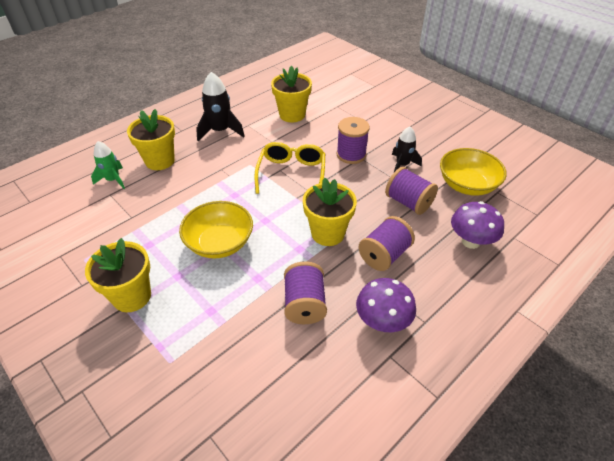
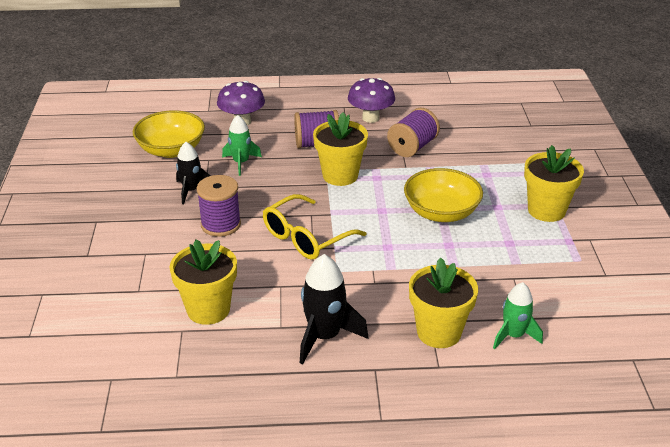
camera: 140 degrees left, 10 degrees down
(408, 202) = (241, 163): purple spool -> green rocket

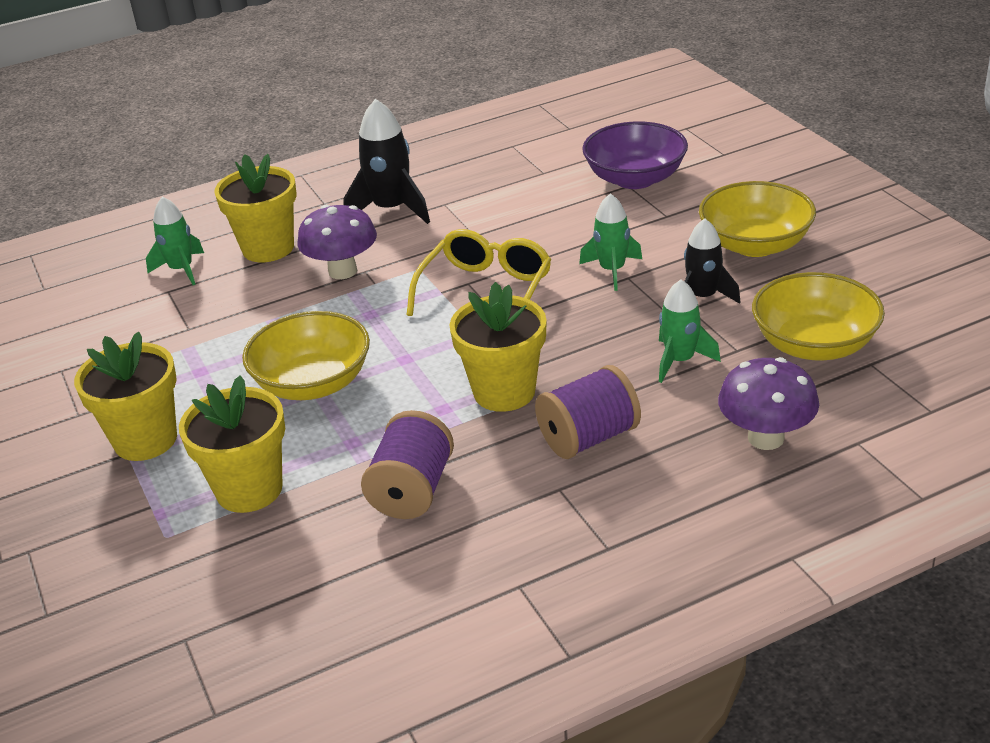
camera: 160 degrees right, 0 degrees up
(123, 212) = (755, 244): none -> yellow bowl
(127, 294) = (635, 178): none -> purple bowl
(208, 309) = (534, 193): yellow flower pot -> yellow flower pot (249, 489)
(221, 224) = (612, 270): purple spool -> green rocket
(370, 118) = (532, 535): purple mushroom -> purple mushroom (342, 271)

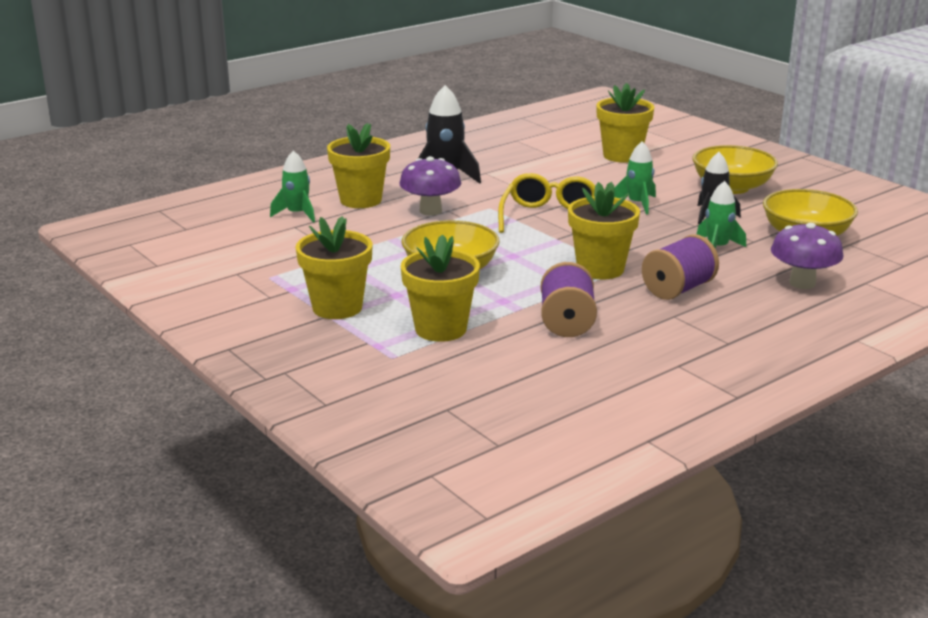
camera: 15 degrees left, 10 degrees down
(635, 178) = (622, 156): purple bowl -> yellow flower pot

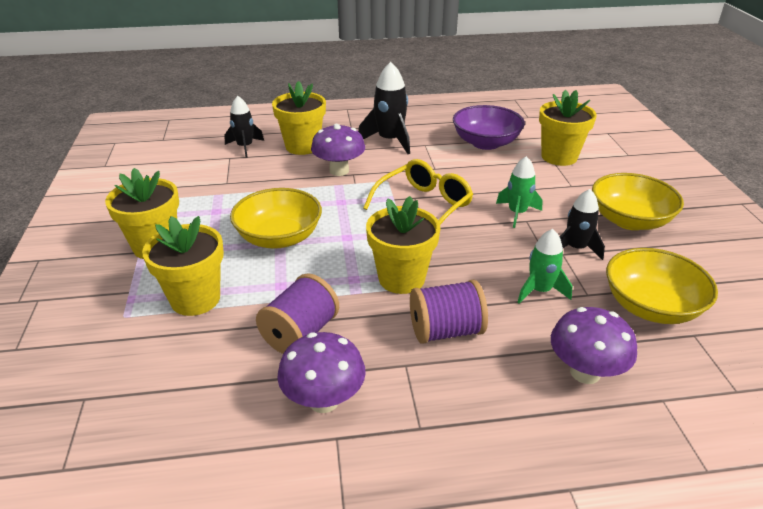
camera: 30 degrees right, 10 degrees up
(297, 214) = (245, 147): green rocket -> black rocket
(542, 159) = (485, 143): none -> purple bowl
(641, 351) = (324, 400): none -> purple mushroom

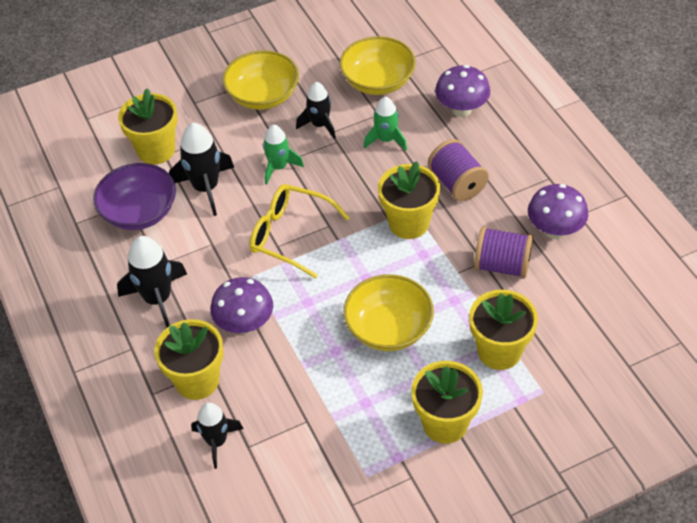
camera: 105 degrees left, 15 degrees up
(502, 173) = (206, 188): none -> black rocket

